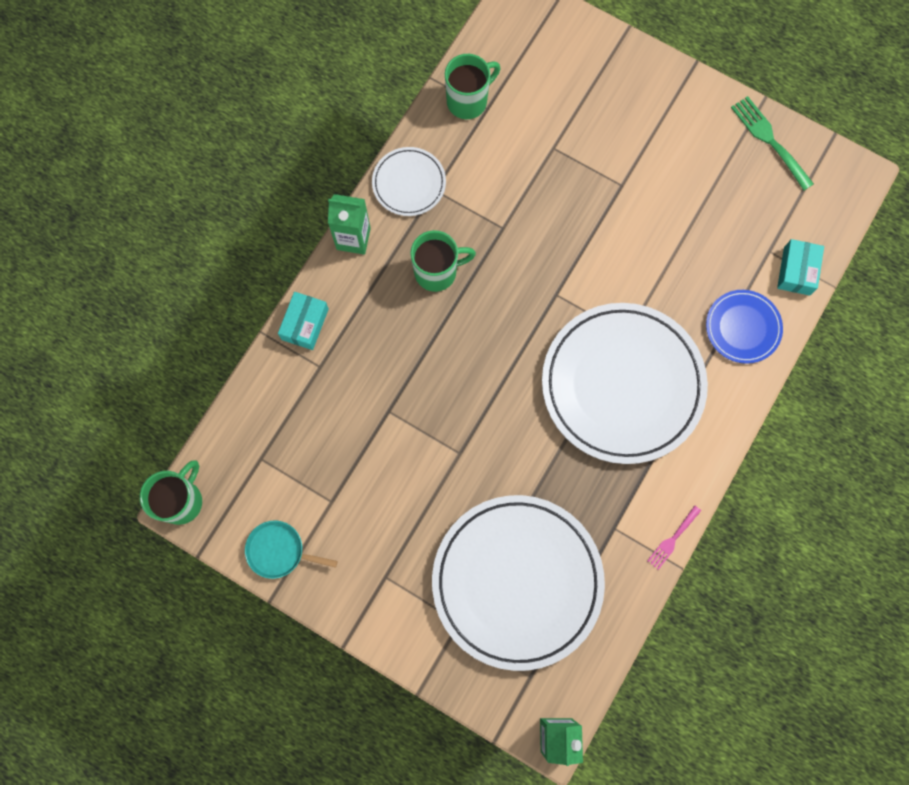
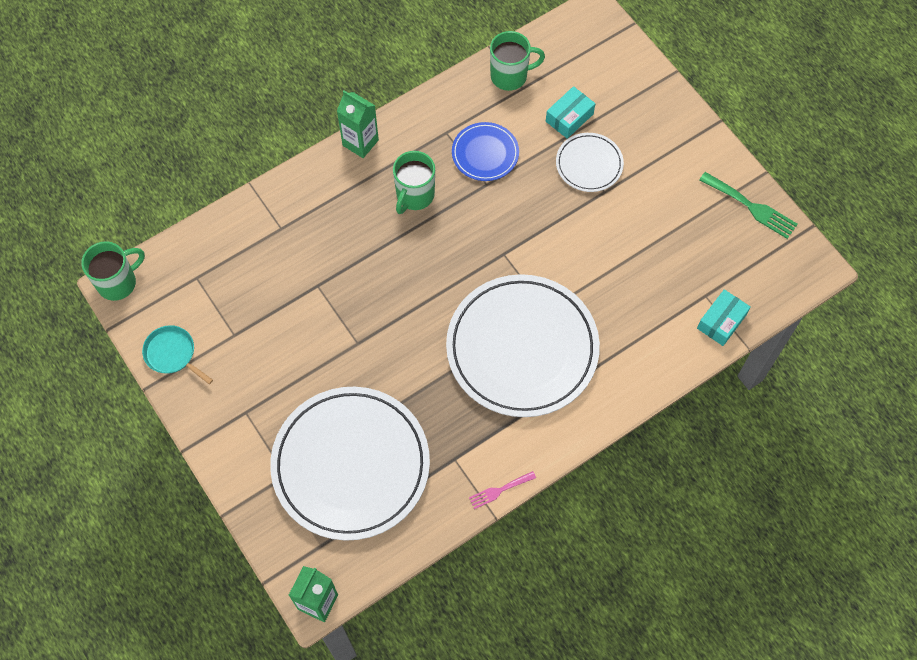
camera: 25 degrees right, 10 degrees down
(305, 324) = (287, 191): turquoise box -> turquoise box (569, 117)
(409, 183) = (428, 119): white plate -> white plate (589, 164)
(437, 272) = (414, 196): green mug -> green mug turned 105 degrees clockwise
(742, 327) = (650, 347): blue plate -> blue plate (485, 153)
(769, 140) = (751, 207): green fork -> green fork turned 135 degrees clockwise

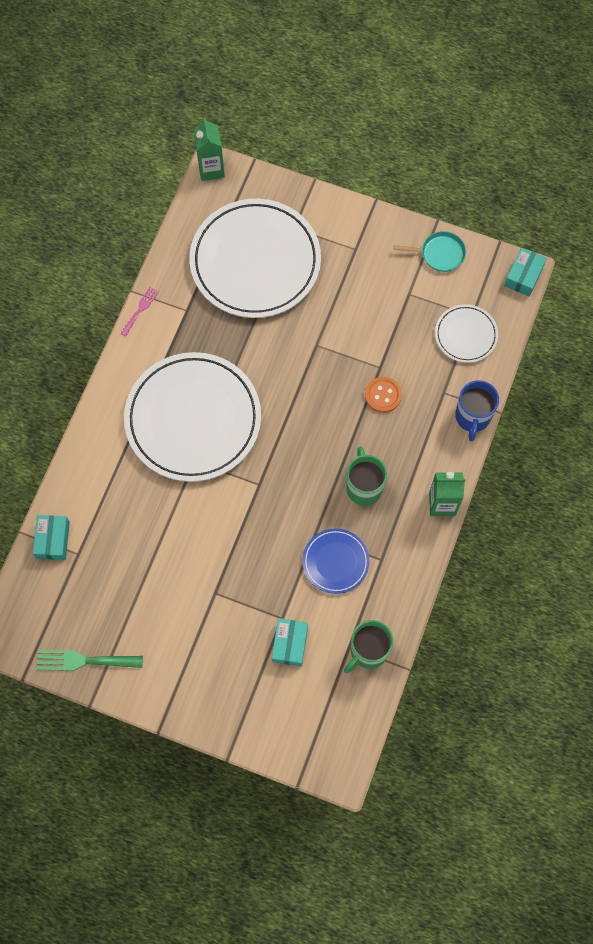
camera: 145 degrees right, 5 degrees up
(118, 282) = (523, 276): green mug -> turquoise box
(275, 192) = (472, 417): none -> blue mug
(335, 259) = (383, 395): none -> orange button
(589, 164) = (244, 610): white plate -> white plate (466, 335)

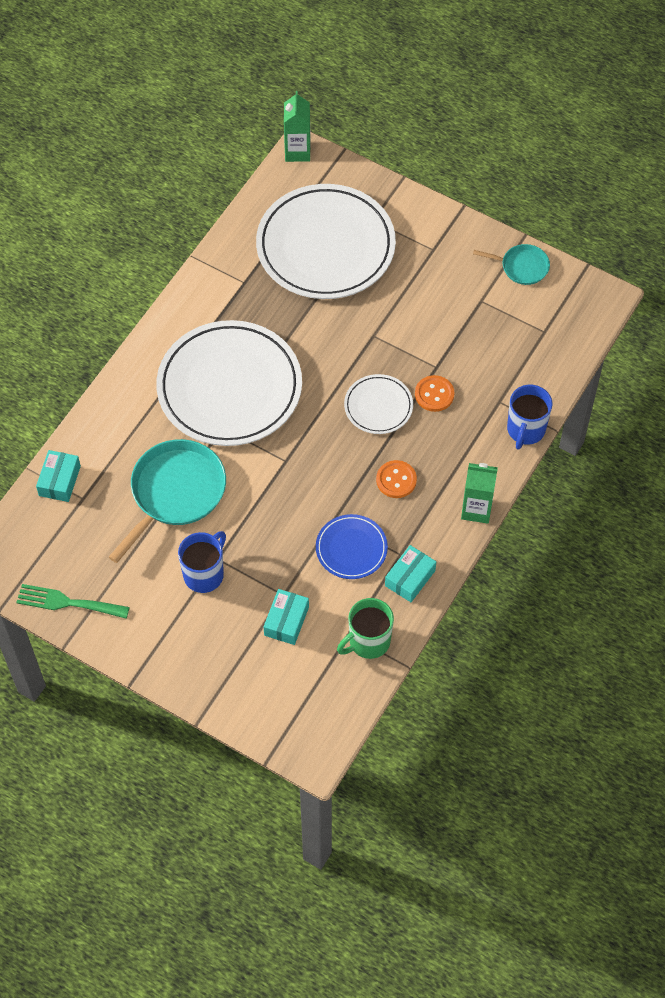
camera: 10 degrees right, 10 degrees down
(140, 309) = (196, 274): pink fork -> none
(163, 533) = (175, 492): none -> turquoise pan
(206, 610) = (204, 574): none -> blue mug
(364, 487) = (396, 480): green mug -> orange button
(466, 335) = (534, 349): white plate -> white plate (378, 406)
(523, 276) = (607, 301): turquoise box -> turquoise box (410, 578)

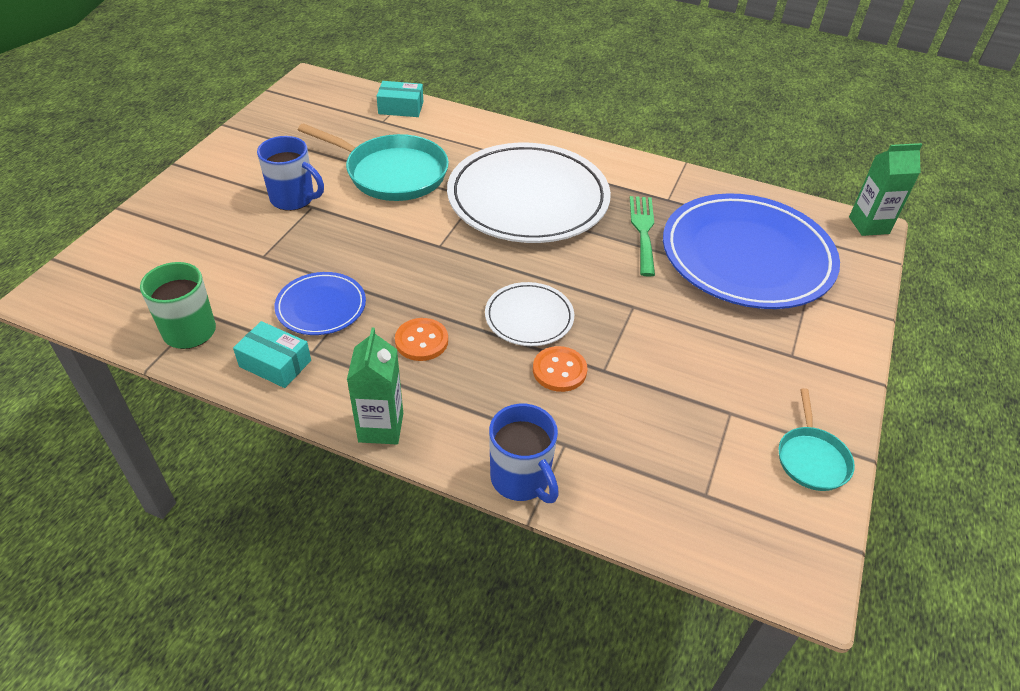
camera: 80 degrees right, 15 degrees down
(67, 602) = (269, 122): green fork -> green fork (643, 231)
(286, 621) = (227, 261): turquoise box -> none
(325, 246) = (747, 256): white plate -> blue plate
(525, 430) = (521, 479): blue mug -> blue mug turned 135 degrees counterclockwise

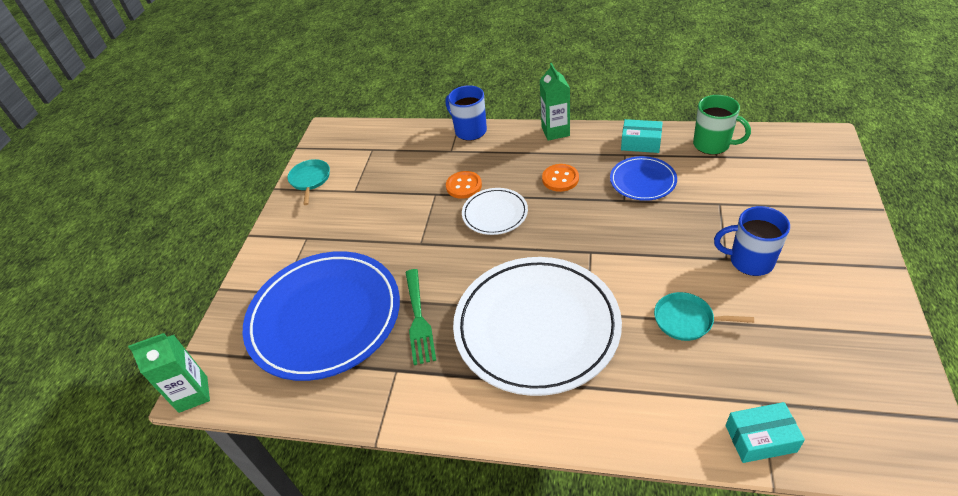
camera: 175 degrees right, 0 degrees up
(392, 173) = (686, 320): turquoise pan -> turquoise pan, size x0.53

